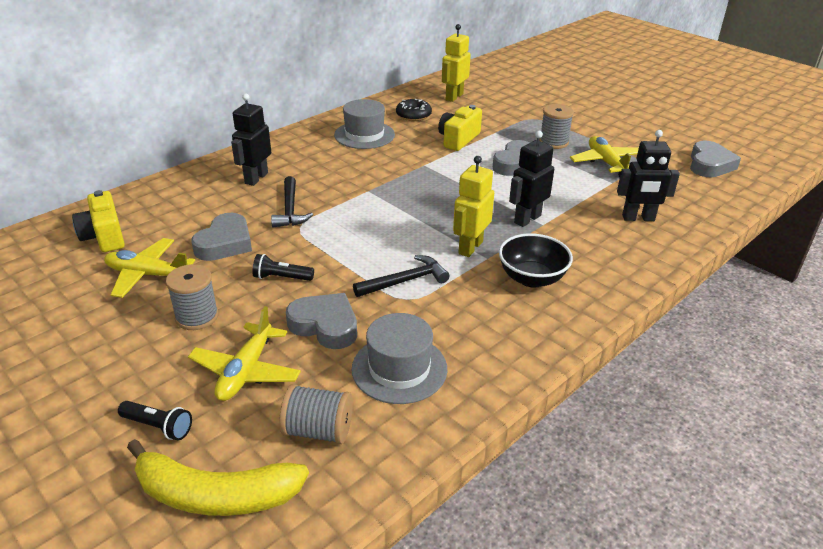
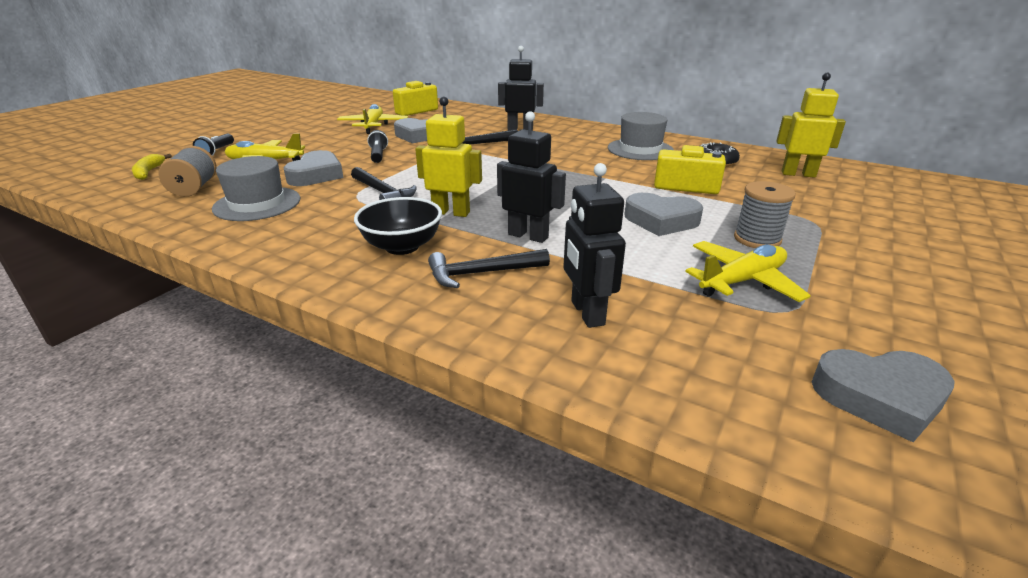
camera: 75 degrees right, 5 degrees down
(197, 316) = (327, 142): grey spool -> none
(215, 495) = (149, 172): yellow banana -> yellow banana, size x0.51
(583, 247) = (481, 273): none -> black hammer

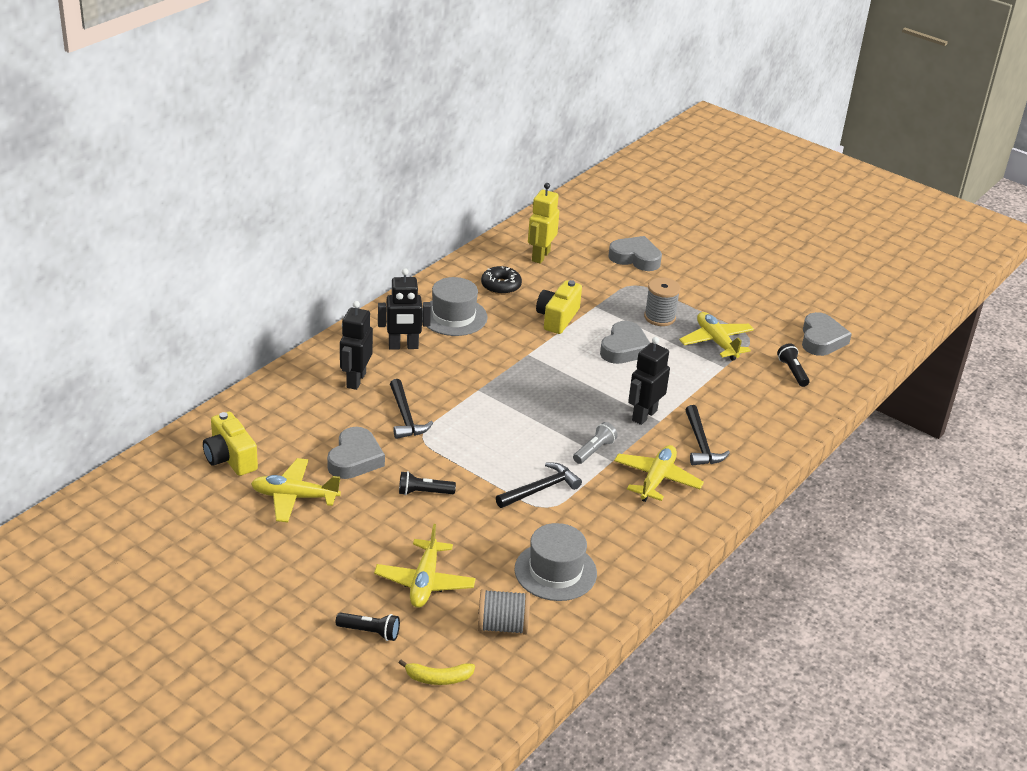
camera: 85 degrees left, 5 degrees up
(316, 175) = (480, 537): grey heart -> grey heart (635, 258)
(402, 246) = (656, 479): black bowl -> yellow plane
(451, 212) = (594, 450): yellow robot -> grey flashlight
(587, 313) = (751, 409): black robot -> black robot (403, 346)
(727, 356) = (792, 371): none -> black flashlight

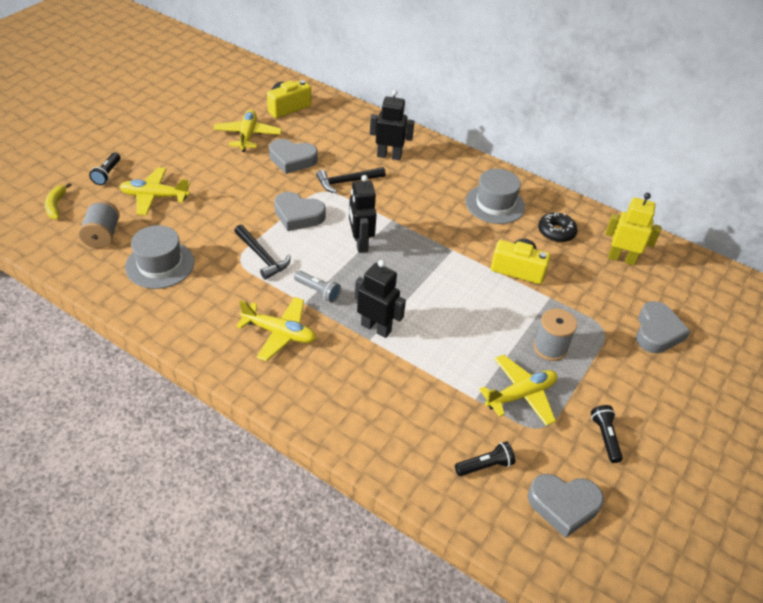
camera: 85 degrees right, 10 degrees up
(403, 346) = (441, 178): black robot -> black robot (360, 243)
(423, 492) = (255, 193): black flashlight -> black flashlight (605, 437)
(624, 348) = (483, 317): grey heart -> grey heart (298, 215)
(701, 444) = (337, 370): black hammer -> none

